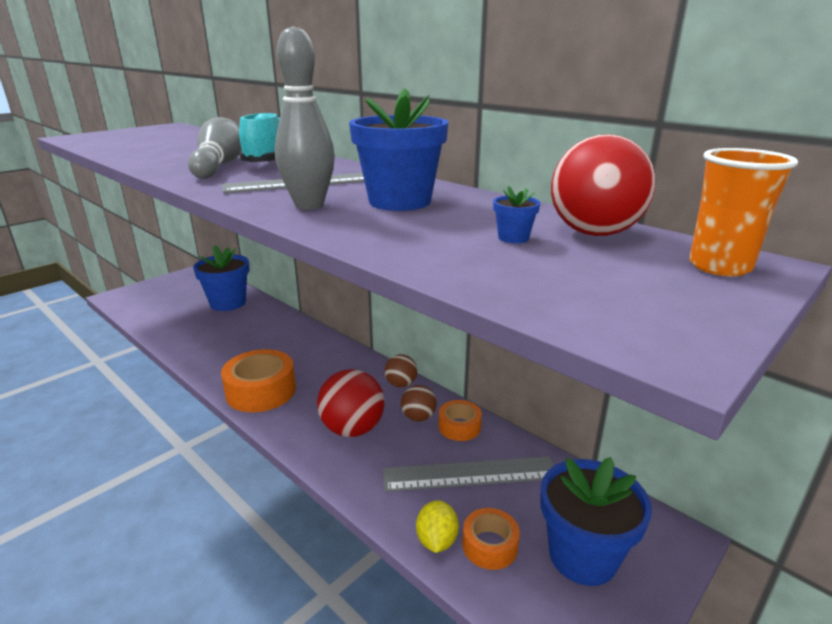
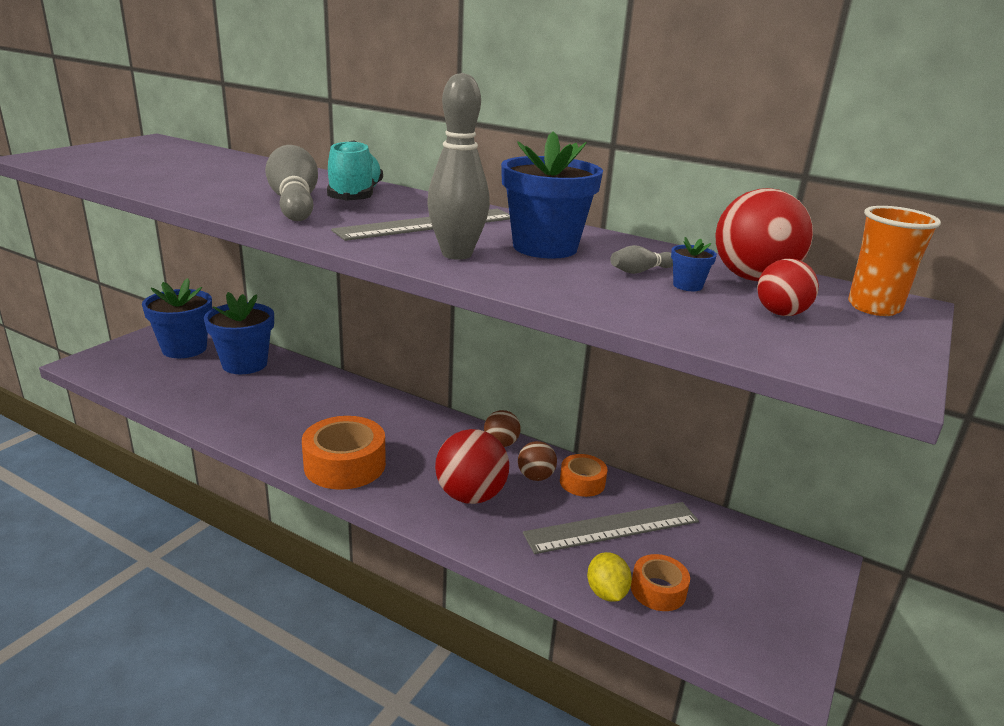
camera: 15 degrees left, 0 degrees up
(475, 223) = (640, 271): none -> grey bowling pin
(582, 556) = (744, 588): blue flower pot -> blue flower pot (184, 349)
(597, 268) = (781, 313): none -> red ball

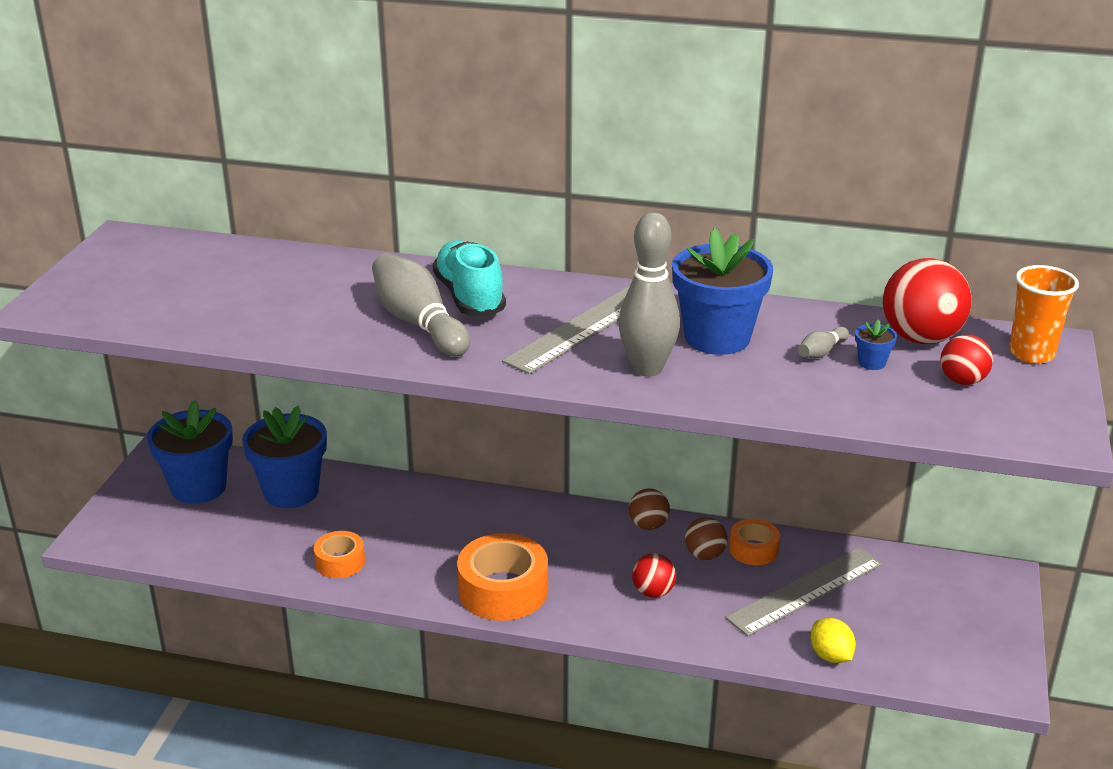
camera: 15 degrees left, 5 degrees up
(471, 496) = (653, 592): red ball -> red ball, size x0.56
(658, 590) = (874, 641): orange tape -> orange tape (340, 562)

